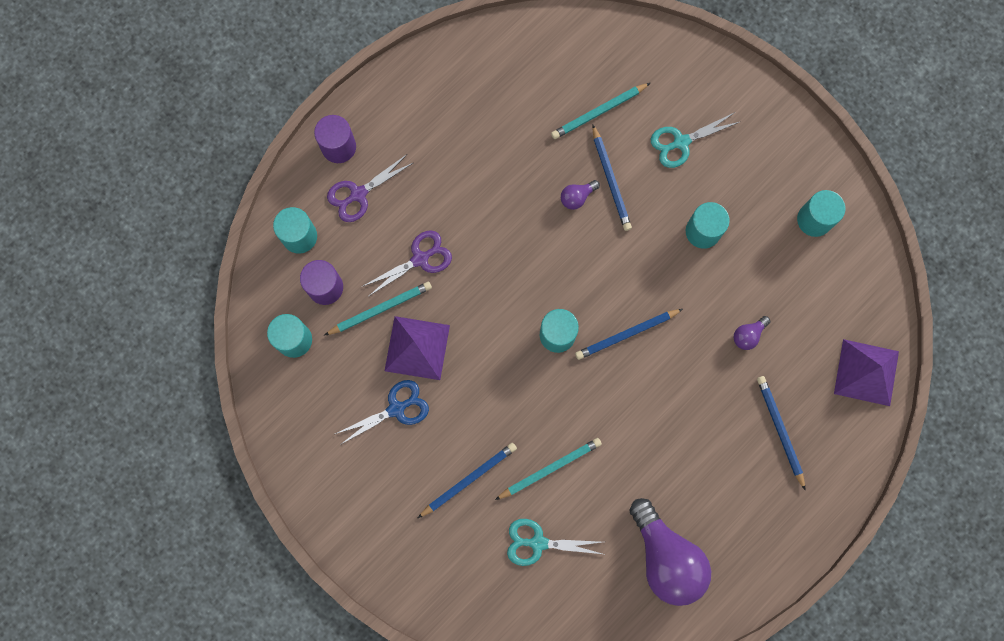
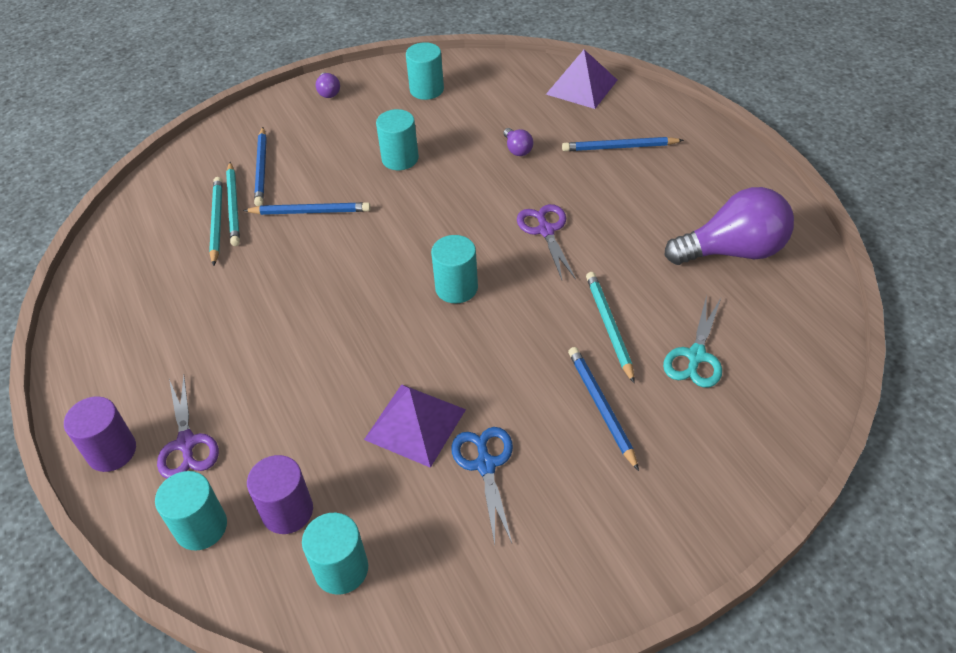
camera: 70 degrees left, 30 degrees down
(380, 309) = (347, 453): turquoise pencil -> turquoise pencil (217, 222)
(420, 259) = (305, 396): purple scissors -> purple scissors (546, 231)
(577, 197) = (313, 241): purple light bulb -> purple light bulb (328, 92)
(626, 334) = (480, 233): blue pencil -> blue pencil (261, 169)
(681, 142) = (303, 156): turquoise scissors -> none

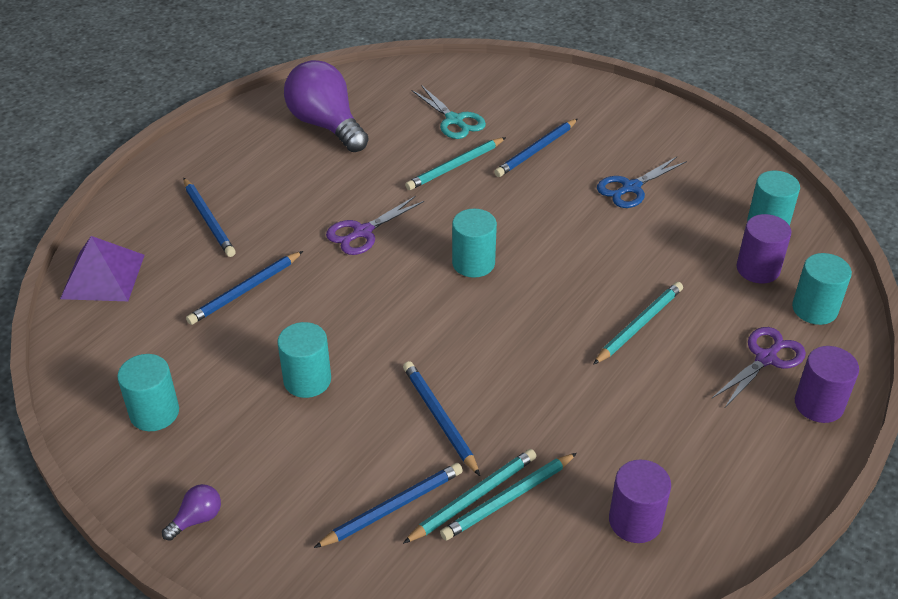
camera: 120 degrees left, 5 degrees down
(139, 277) = (635, 521): none -> purple cylinder
(298, 370) = (639, 325): none -> turquoise pencil
(415, 424) = (629, 234): purple pyramid -> none
(517, 149) = (245, 290): purple light bulb -> blue pencil
(696, 356) = (454, 120): turquoise scissors -> turquoise scissors turned 60 degrees clockwise

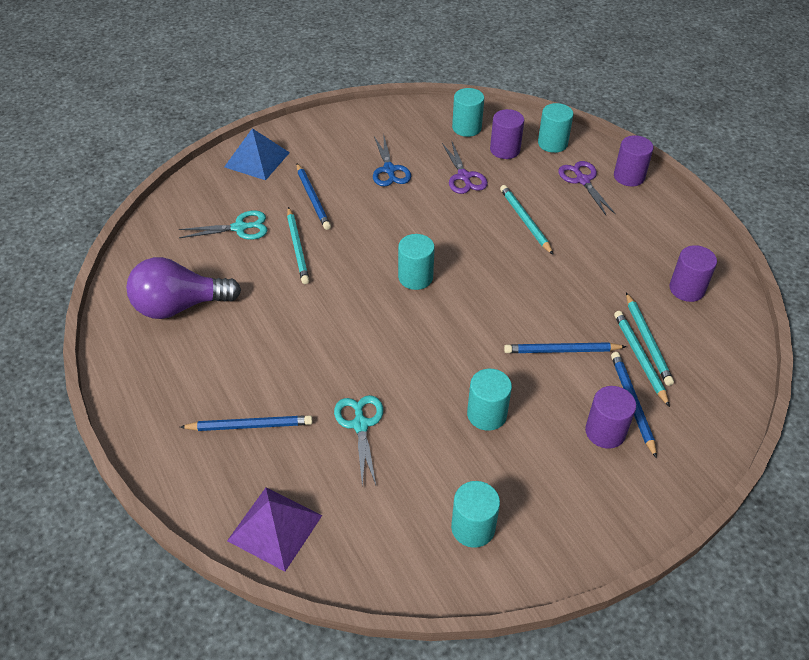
camera: 65 degrees left, 5 degrees up
(197, 519) = (599, 526): purple light bulb -> none
(245, 290) = (360, 425): blue pencil -> turquoise scissors
(335, 491) = (605, 432): none -> purple cylinder
(363, 232) = (338, 328): purple scissors -> purple scissors (464, 177)
(563, 94) = (257, 159): none -> blue pyramid

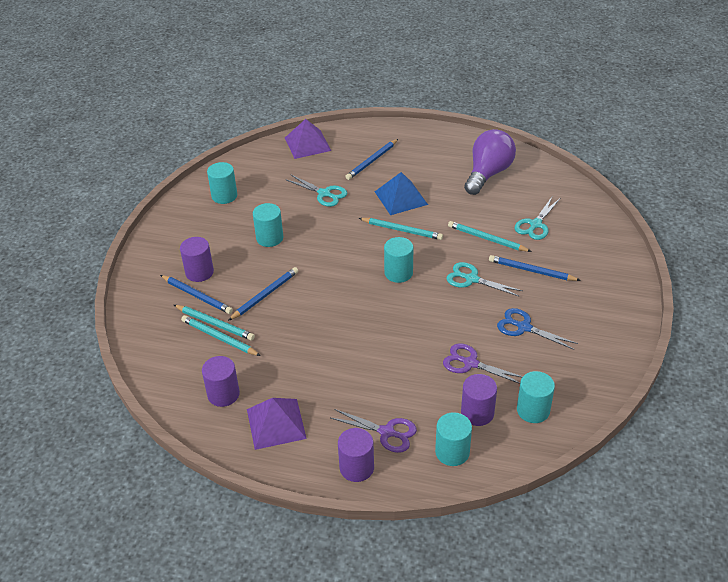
camera: 135 degrees right, 5 degrees down
(257, 159) = (609, 267): blue pyramid -> blue pyramid (400, 198)
(366, 227) = (471, 279): none -> turquoise scissors
(525, 221) = (384, 362): turquoise pencil -> turquoise pencil (402, 230)
(661, 239) = (276, 423): none -> purple pyramid

